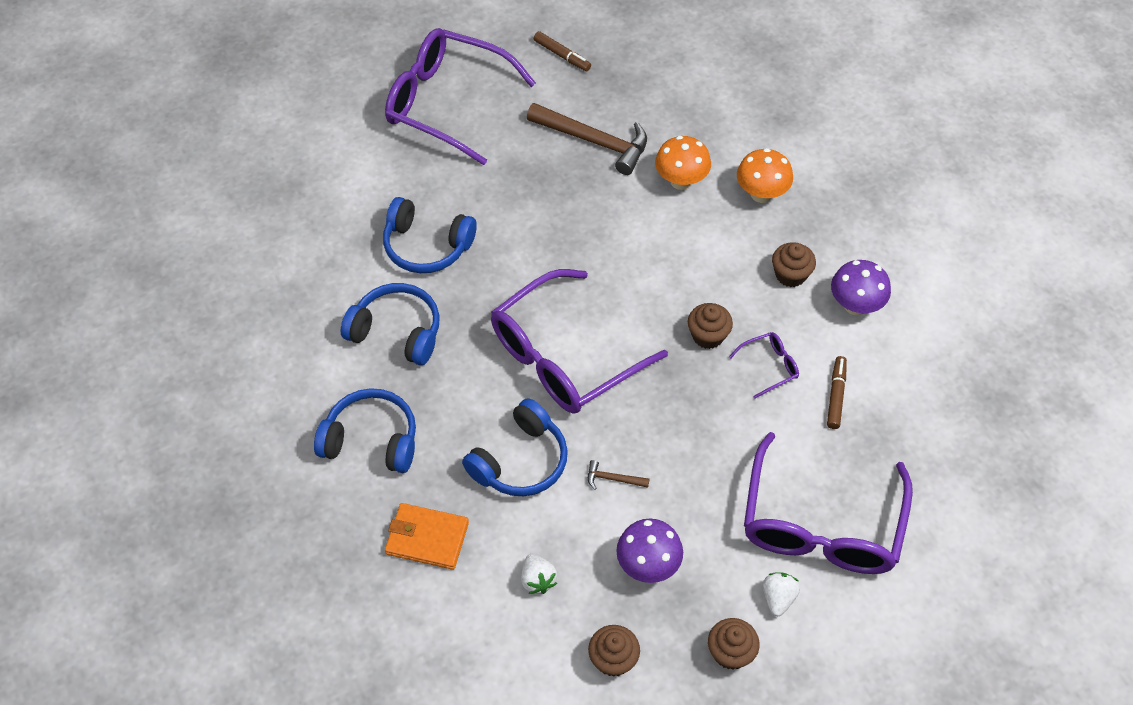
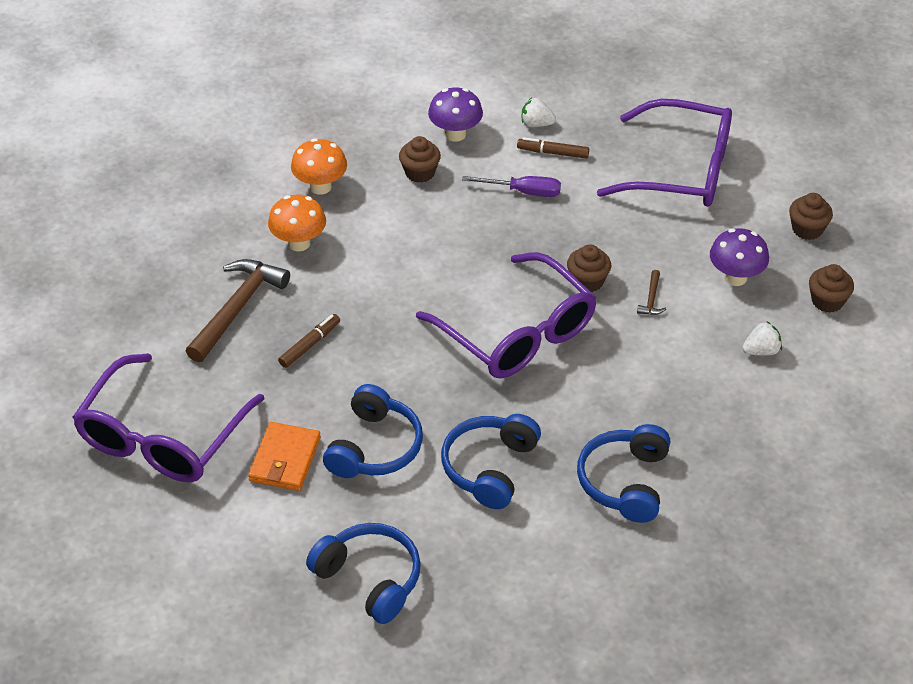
camera: 90 degrees left, 10 degrees down
(427, 538) = (730, 432): orange wallet -> orange wallet (285, 459)
(520, 461) = (638, 364): blue headphones -> blue headphones (369, 579)
(562, 55) = (103, 335): brown marker -> brown marker (310, 345)
(708, 336) = (490, 231): brown cupcake -> brown cupcake (587, 281)
(769, 366) = (523, 192): purple glasses -> purple screwdriver
(778, 598) = (753, 199): white strawberry -> white strawberry (536, 124)

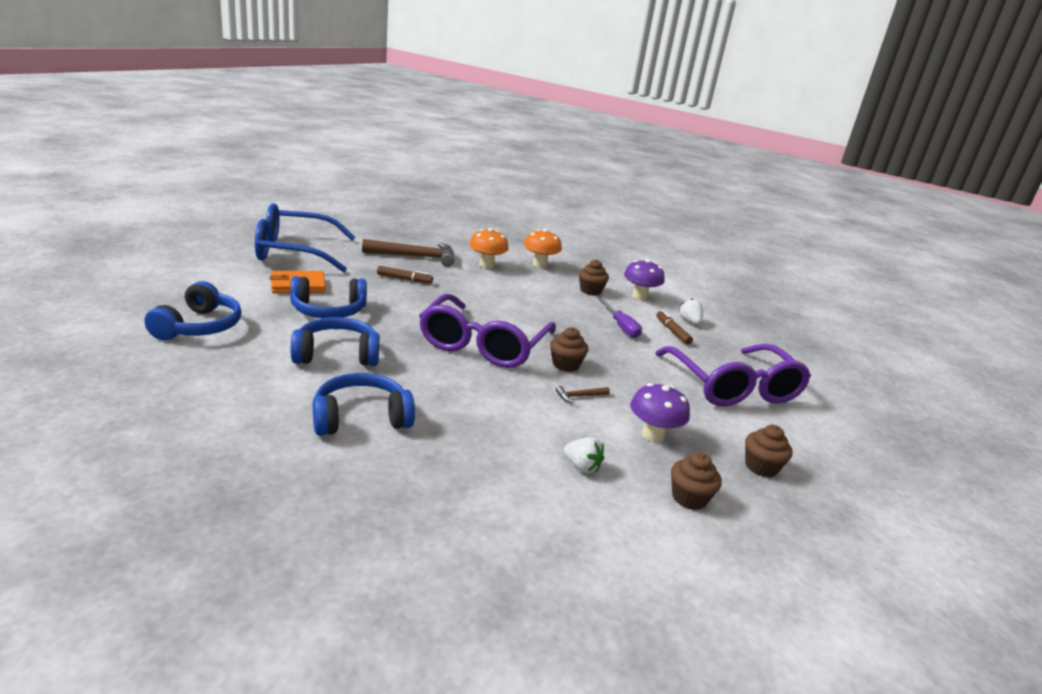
camera: 55 degrees right, 20 degrees down
(162, 437) = (294, 251): purple glasses -> blue glasses

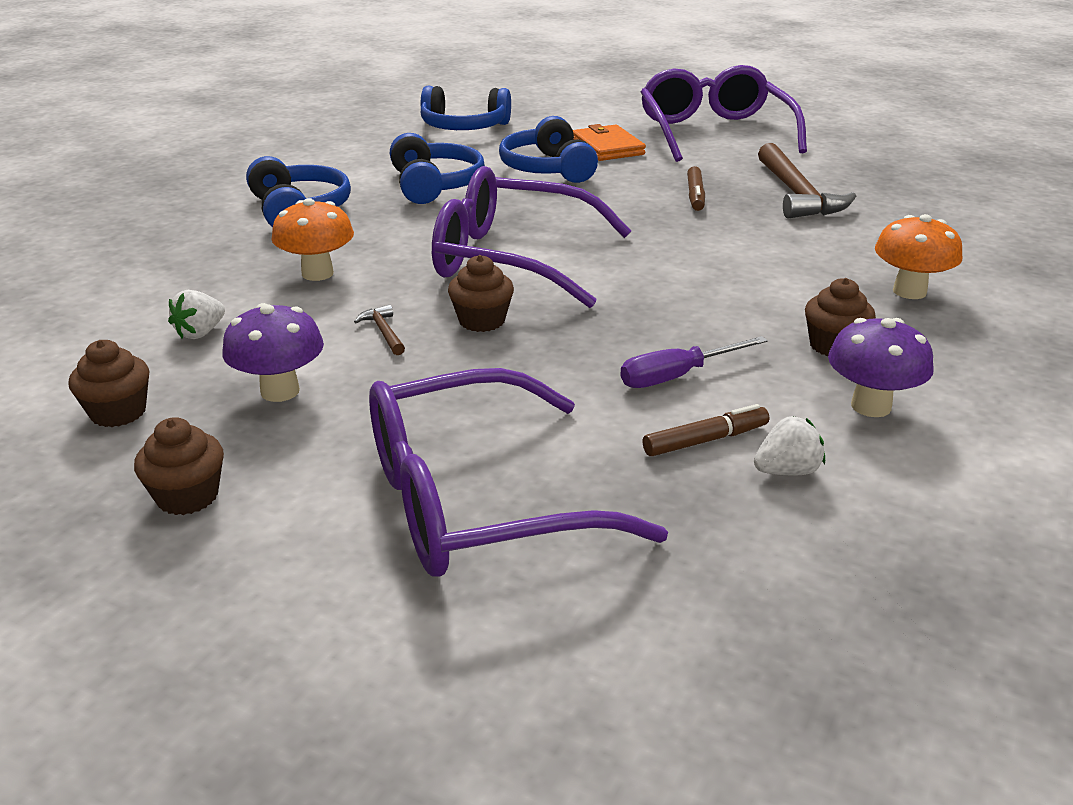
camera: 90 degrees right, 5 degrees up
(294, 251) = (714, 132): blue glasses -> purple glasses
(486, 265) = (835, 245): orange mushroom -> orange mushroom (317, 273)

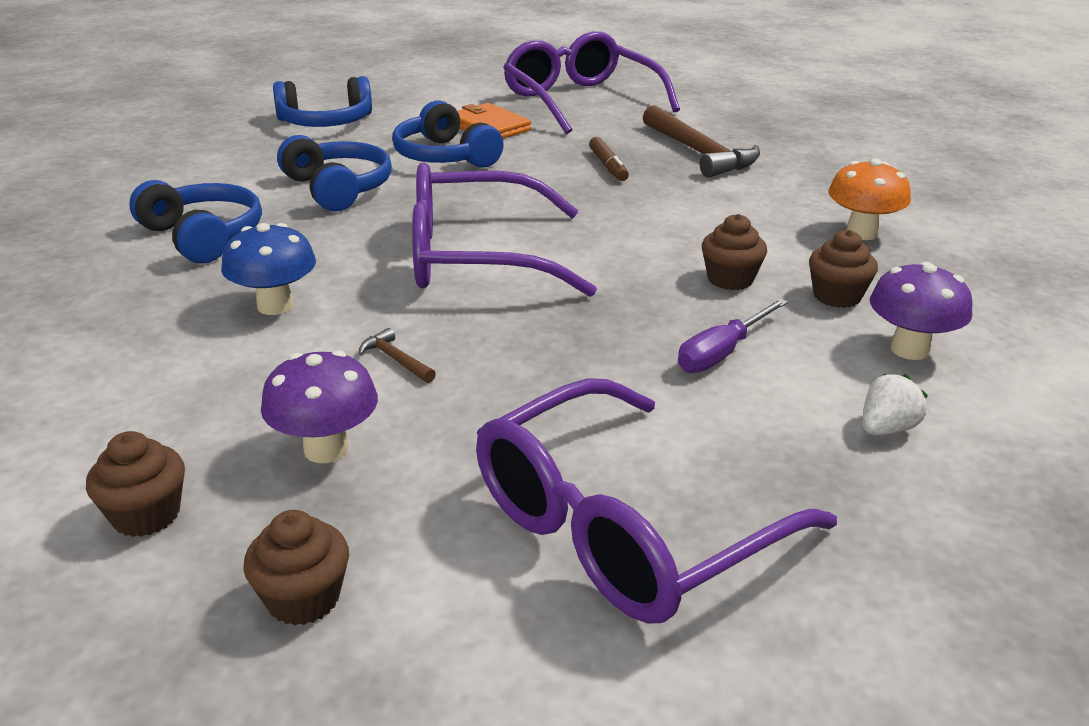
camera: 20 degrees left, 0 degrees up
(200, 333) = (183, 398): white strawberry -> none
(317, 273) = (275, 306): orange mushroom -> blue mushroom
(481, 321) = (491, 329): brown cupcake -> brown cupcake (730, 279)
(705, 440) = (794, 413): brown marker -> none

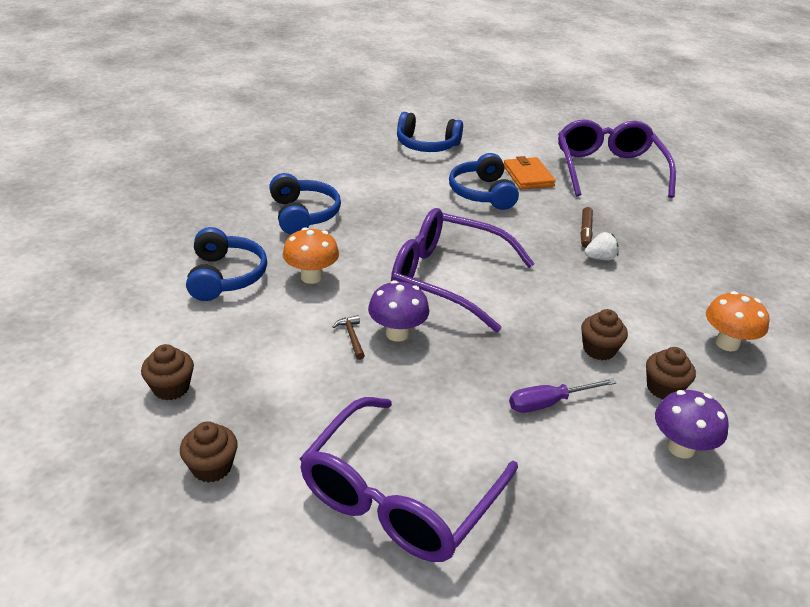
camera: 25 degrees right, 5 degrees up
(275, 306) = (311, 277): blue mushroom -> orange mushroom
(326, 449) = (278, 382): purple mushroom -> purple mushroom (397, 333)
(338, 189) = (400, 201): blue headphones -> blue headphones (225, 276)
(624, 528) = (399, 497): purple glasses -> purple glasses turned 45 degrees counterclockwise
(699, 153) = (660, 238): brown hammer -> none
(886, 429) = (612, 498): white strawberry -> white strawberry (600, 258)

